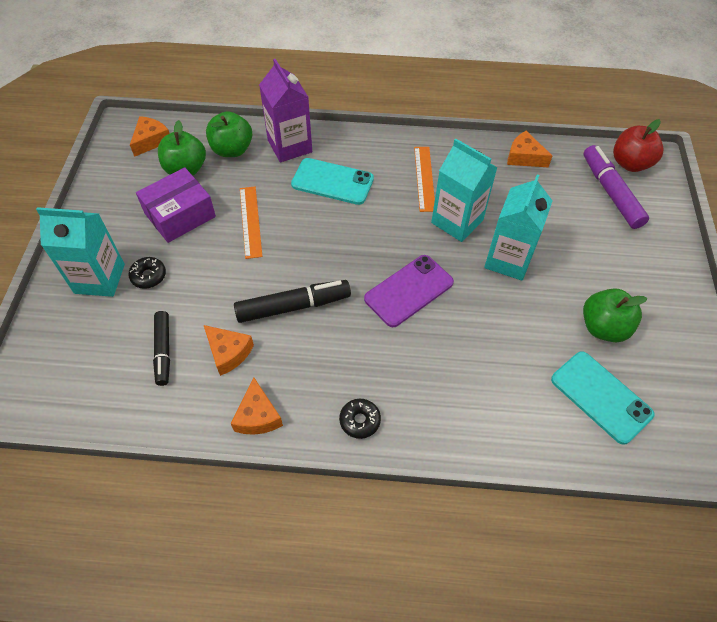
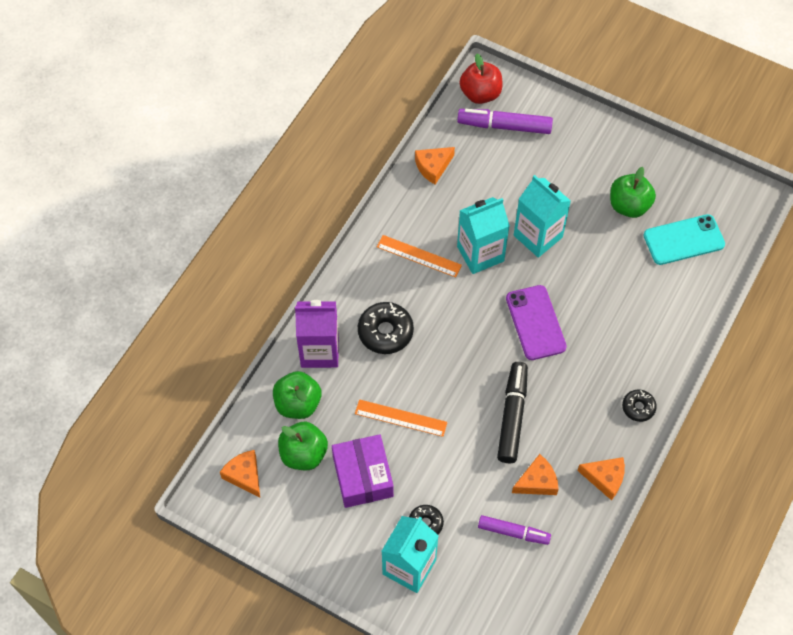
camera: 65 degrees left, 5 degrees up
(163, 351) = (513, 532): black marker -> purple marker
(332, 182) = (385, 332): turquoise phone -> black donut

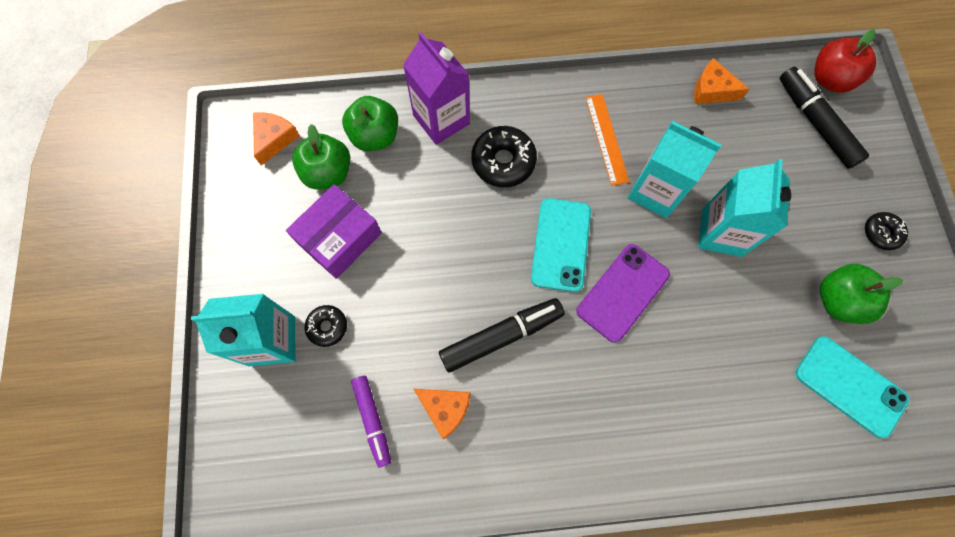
camera: 55 degrees right, 10 degrees up
(401, 418) = (423, 232): orange ruler -> none
(475, 337) = (561, 244): none -> turquoise phone
(504, 126) = (815, 122): purple marker -> black marker
(605, 478) = (498, 480): orange cheese -> none
(638, 407) = (607, 464): black donut -> black donut (881, 233)

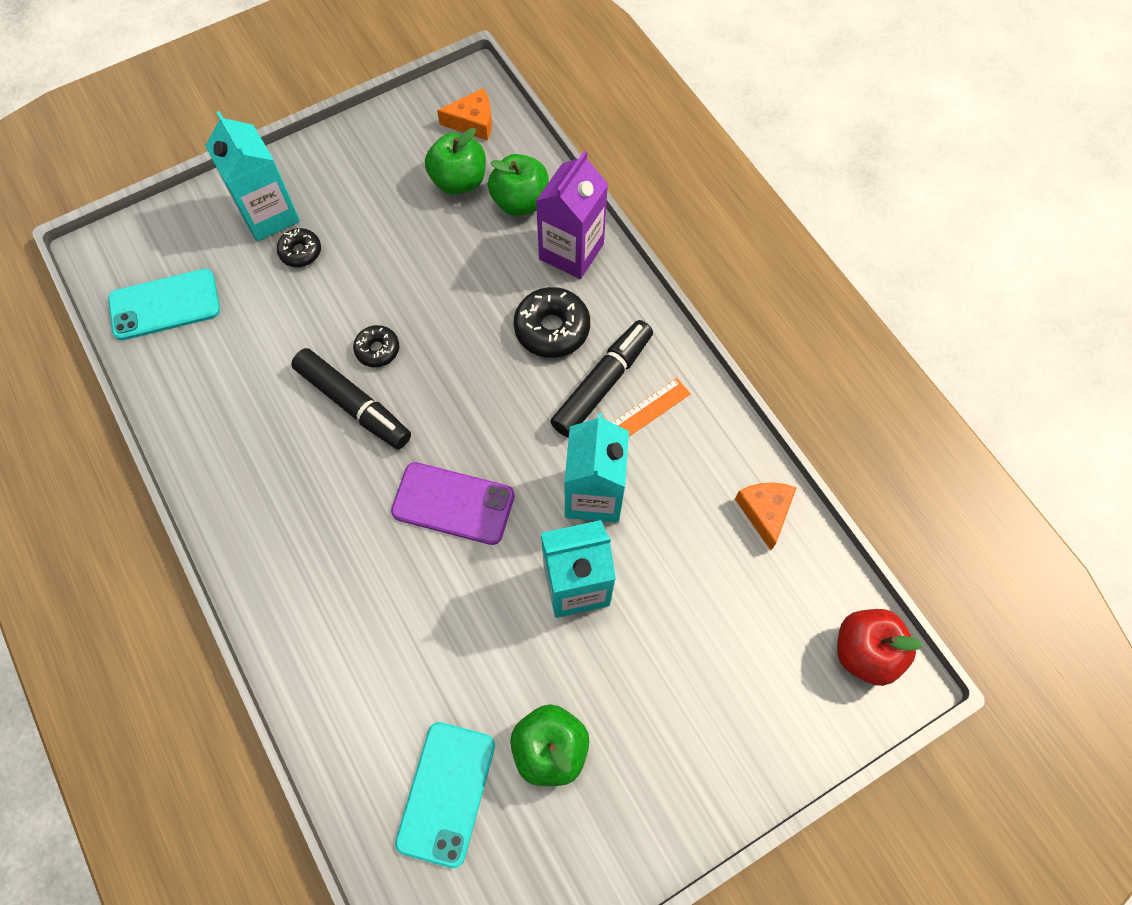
camera: 65 degrees right, 5 degrees down
(339, 238) = (395, 221): purple box -> none
(372, 420) = (225, 328): purple marker -> none
(445, 409) = (260, 384): orange cheese -> none
(561, 244) = (481, 421): turquoise phone -> turquoise phone (165, 305)
(815, 122) = (788, 651): black marker -> black marker (602, 383)
(881, 233) = (668, 780): black donut -> black donut (377, 350)

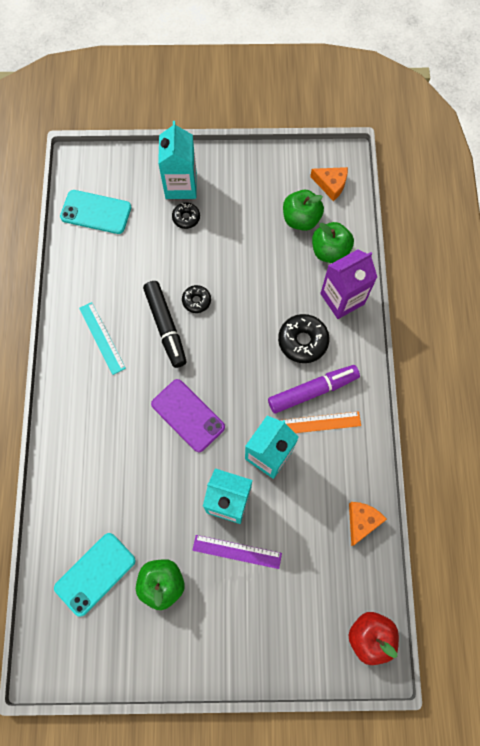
camera: 30 degrees right, 5 degrees up
(269, 465) = (102, 338): none -> turquoise ruler
(602, 383) = (313, 391): black marker -> purple marker
(627, 645) = (237, 551): none -> purple ruler

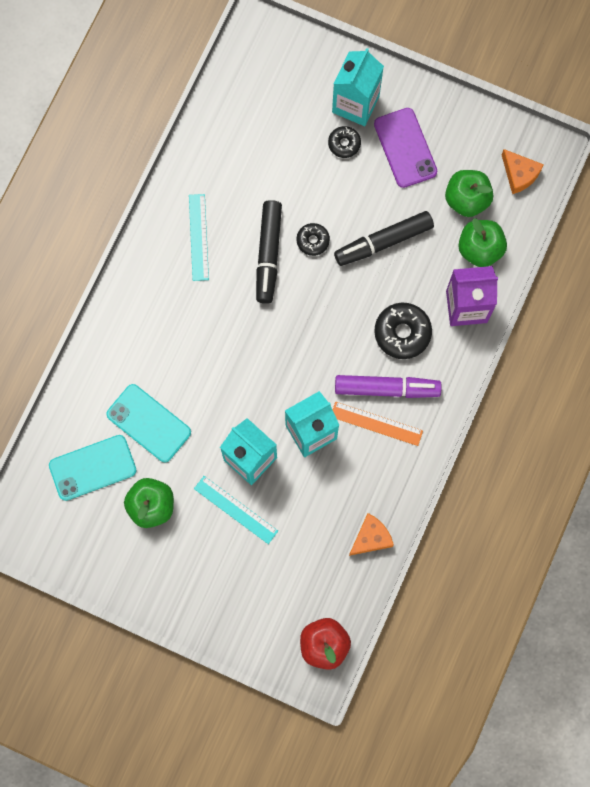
camera: 25 degrees right, 5 degrees up
(96, 212) = (251, 95): turquoise phone -> turquoise phone (148, 423)
(188, 415) = (249, 356): purple phone -> purple phone (405, 148)
(237, 551) = (235, 509): purple ruler -> turquoise ruler
(252, 278) = (383, 242): none -> black marker

